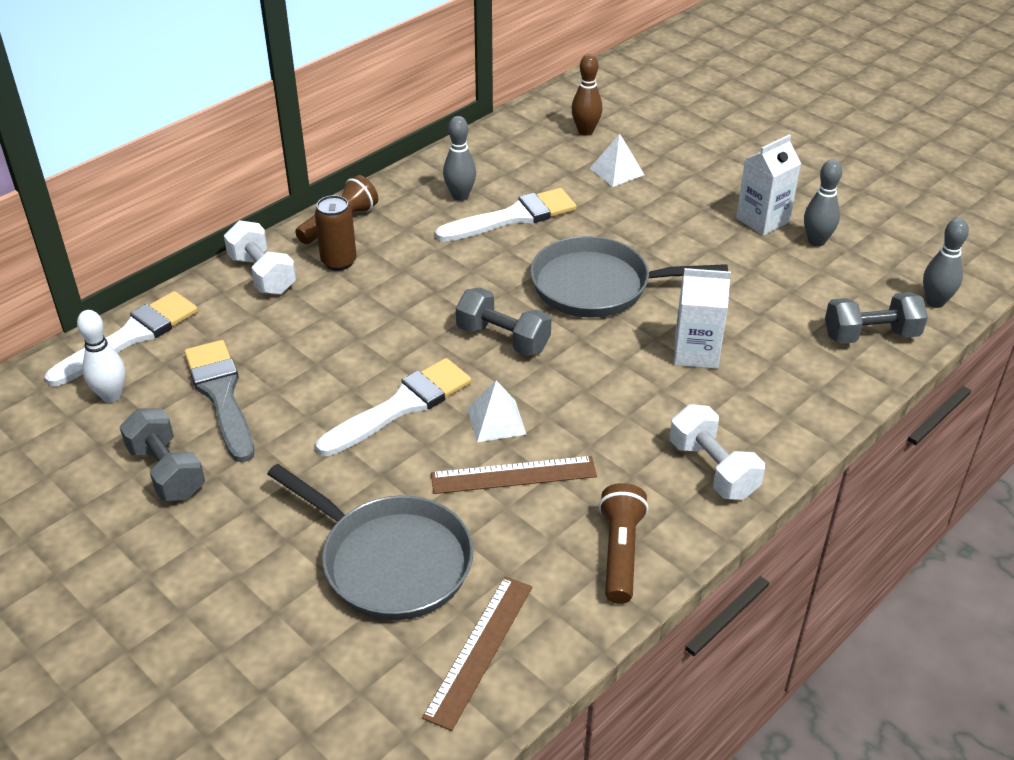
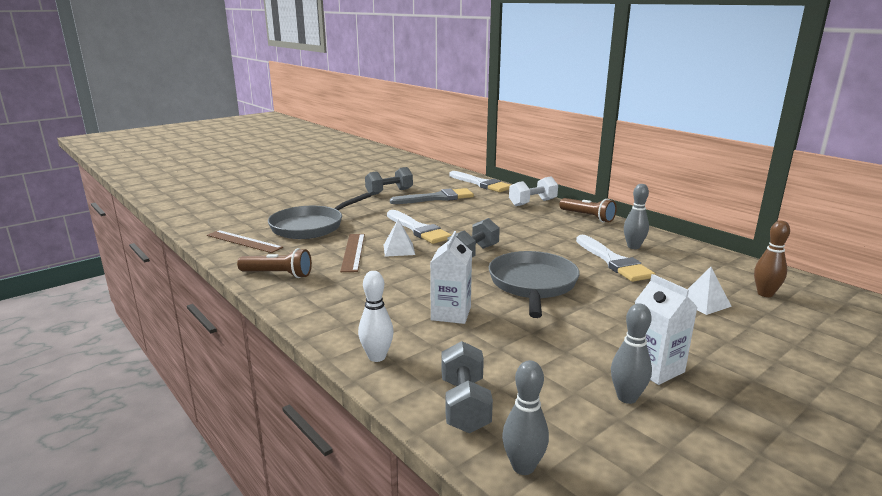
camera: 95 degrees right, 20 degrees down
(111, 396) = (441, 183): white bowling pin -> white bowling pin (377, 357)
(339, 262) = (548, 217): brown can -> none
(713, 469) = (327, 307): white dumbbell -> none

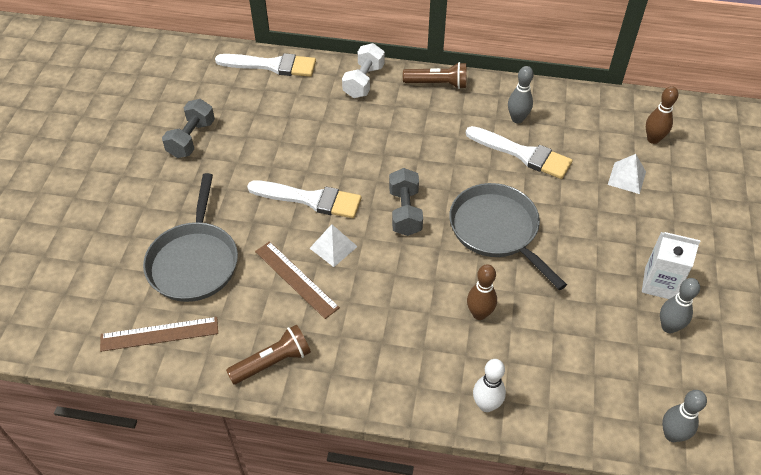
camera: 40 degrees left, 30 degrees up
(436, 198) = (259, 124): grey brush -> none
(451, 314) = (479, 314): white carton -> brown bowling pin
(464, 405) = (591, 408): grey dumbbell -> none

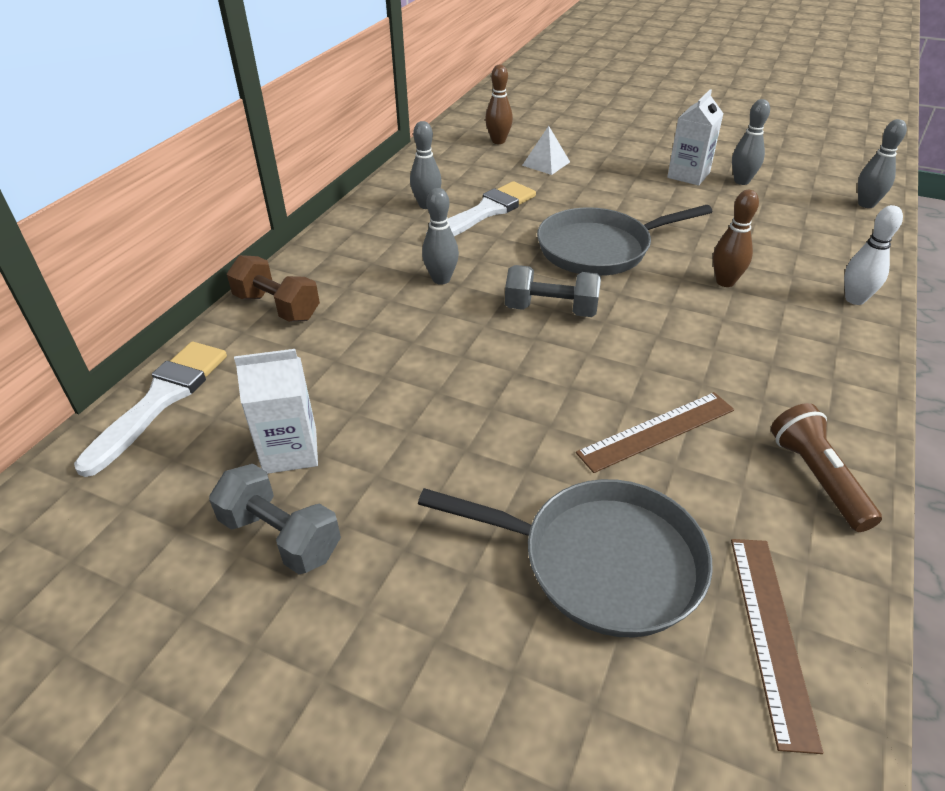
camera: 75 degrees left, 10 degrees down
(246, 125) = (290, 451): none -> white carton
(310, 199) = (498, 394): white brush -> none
(333, 247) = (600, 384): white pyramid -> none
(363, 81) = (277, 307): white dumbbell -> brown dumbbell
(421, 148) = (441, 279): none -> grey bowling pin
(437, 84) = (328, 248): brown flashlight -> none

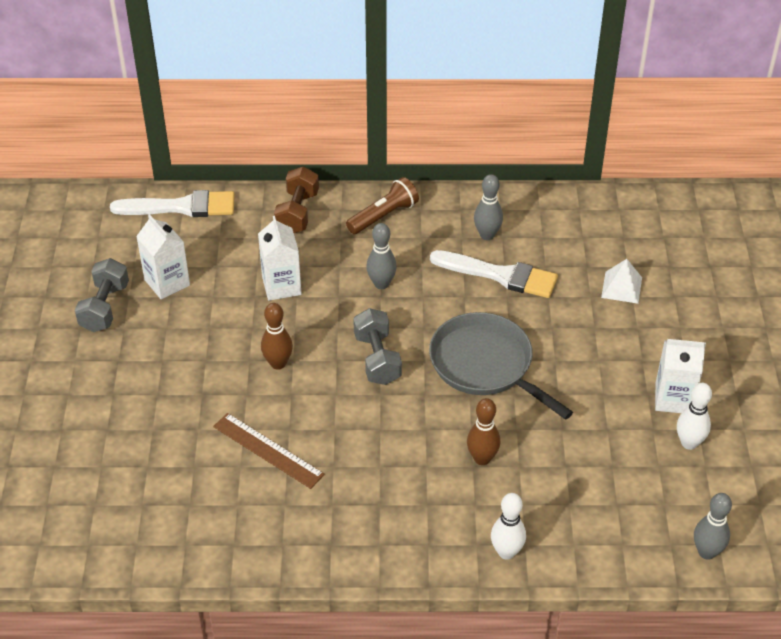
camera: 65 degrees right, 5 degrees up
(385, 349) = (281, 286): none -> white carton
(498, 141) = (645, 239): brown bowling pin -> brown bowling pin (278, 363)
(601, 562) = (144, 447): grey pan -> none
(741, 181) = (689, 443): grey bowling pin -> white bowling pin
(771, 635) = (124, 532): brown ruler -> none
(817, 478) = (262, 543): brown flashlight -> brown flashlight (383, 216)

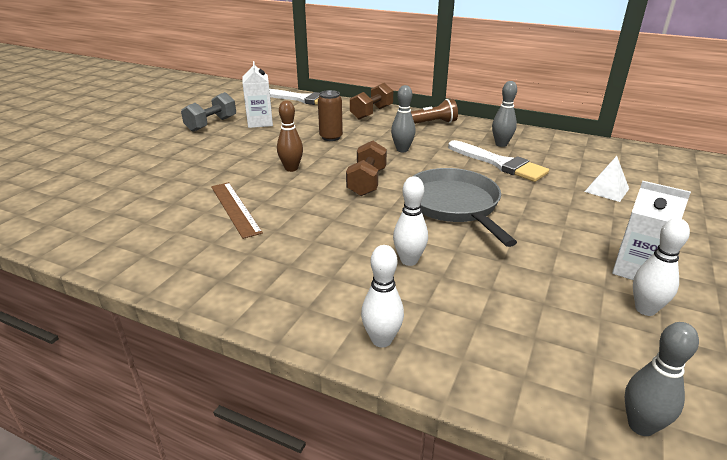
camera: 25 degrees right, 15 degrees down
(281, 286) = (331, 137): white carton -> brown can
(377, 359) = (367, 182): grey dumbbell -> brown dumbbell
(482, 458) = (409, 260): brown bowling pin -> white bowling pin

